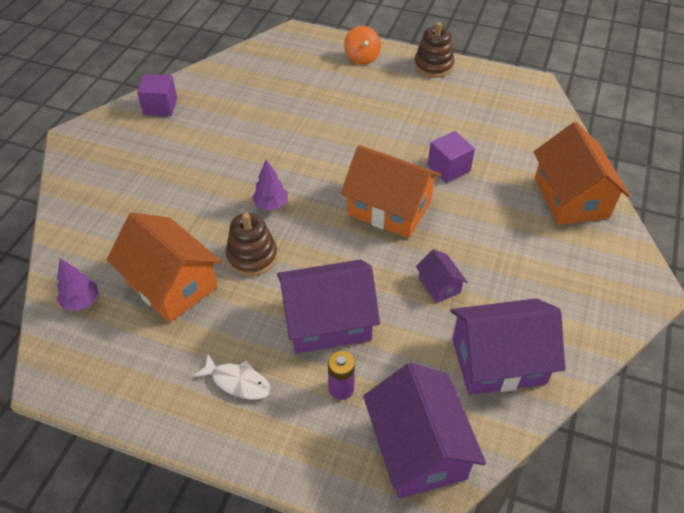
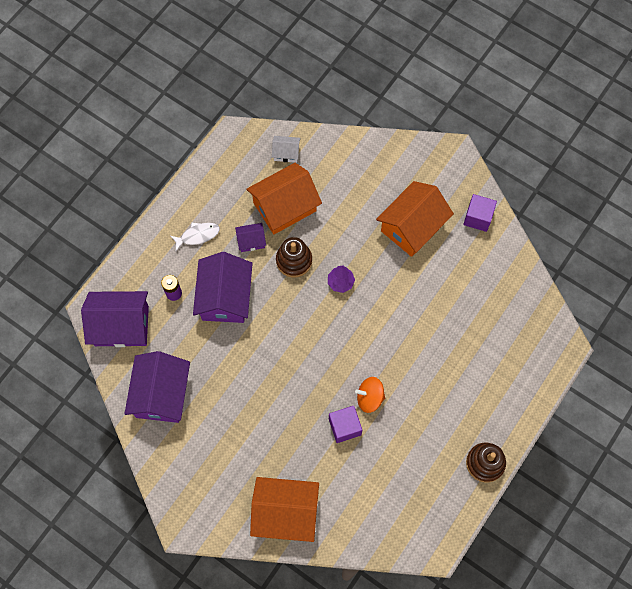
camera: 105 degrees right, 20 degrees up
(81, 301) = (286, 153): purple tree -> white house
(237, 382) = (197, 235): white fish -> white fish turned 150 degrees counterclockwise
(362, 57) = (512, 400): orange spinning top -> orange spinning top (369, 398)
(389, 208) = (313, 366): orange house -> orange house (412, 227)
(439, 285) = (232, 378): purple house -> purple house (251, 241)

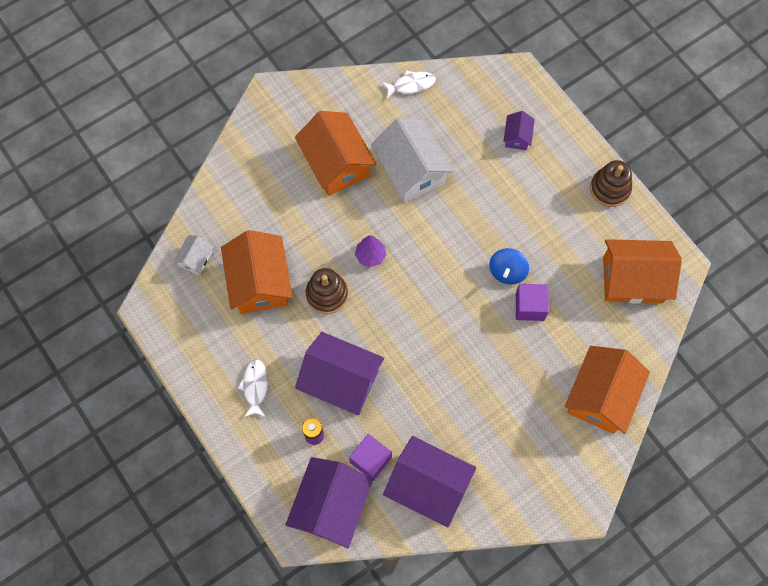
camera: 70 degrees left, 0 degrees up
(251, 241) = (285, 331): purple house -> purple house (517, 137)
(369, 398) = (507, 271): orange spinning top -> blue spinning top
(404, 509) = (633, 280): none -> orange house
(431, 288) = (411, 170): none -> white house
(478, 218) = (352, 99): purple cube -> purple cube (370, 460)
(512, 260) = (411, 85): none -> white fish

